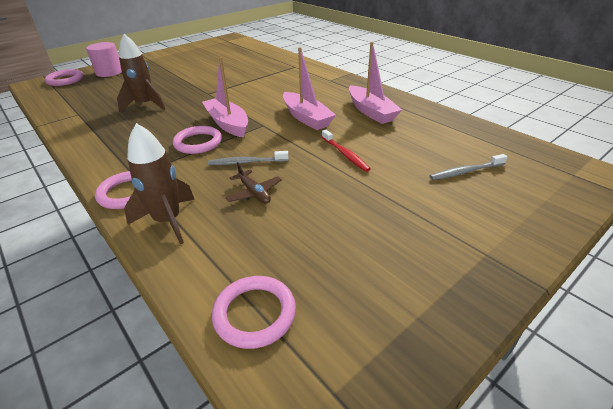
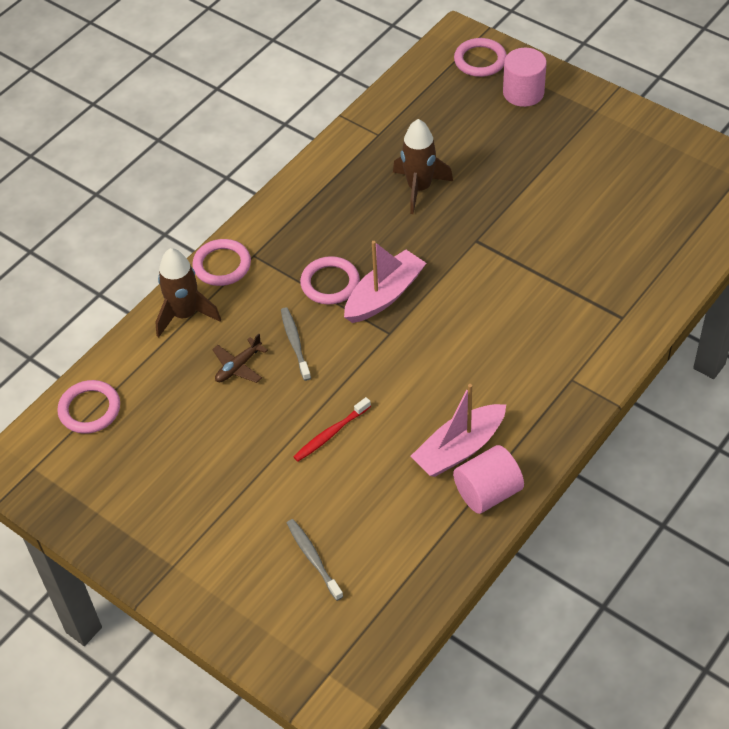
camera: 80 degrees right, 15 degrees up
(306, 118) = (421, 376): pink boat -> none
(406, 107) = (487, 492): none -> pink cylinder

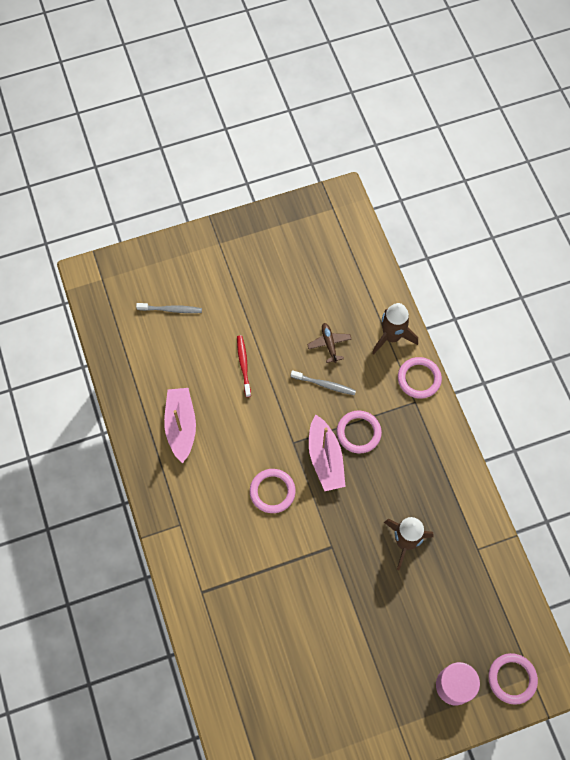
camera: 120 degrees right, 15 degrees up
(89, 409) = (354, 253): pink ring -> pink ring (272, 491)
(487, 492) = (141, 422): pink cylinder -> none

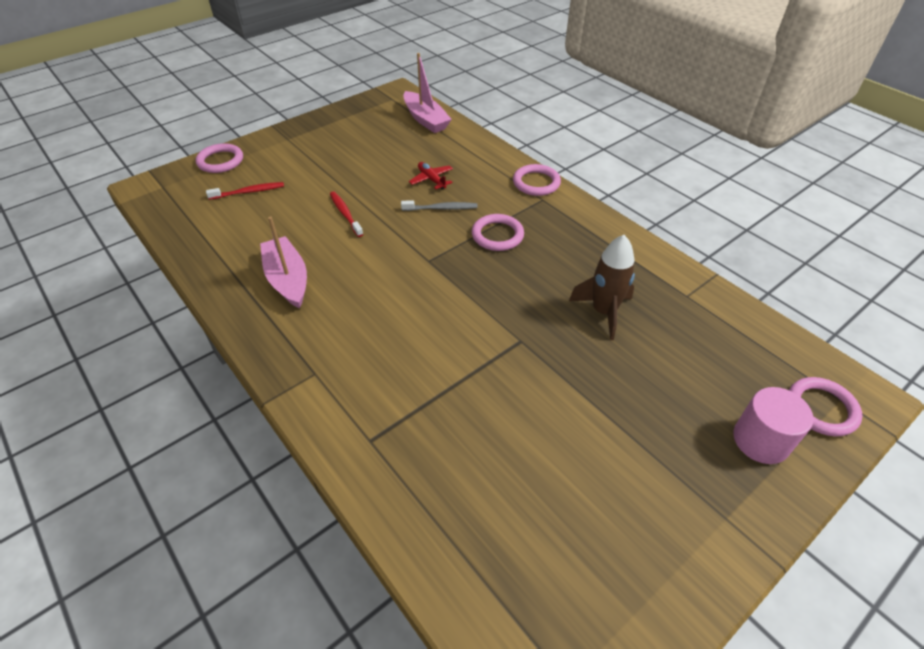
camera: 20 degrees left, 20 degrees down
(171, 310) = (249, 192): grey toothbrush -> red toothbrush
(272, 491) = (423, 309): pink ring -> pink ring (220, 161)
(325, 459) = (472, 264): pink boat -> pink boat (425, 120)
(329, 344) = (431, 179): brown plane -> red plane
(391, 337) = (492, 161): brown rocket -> none

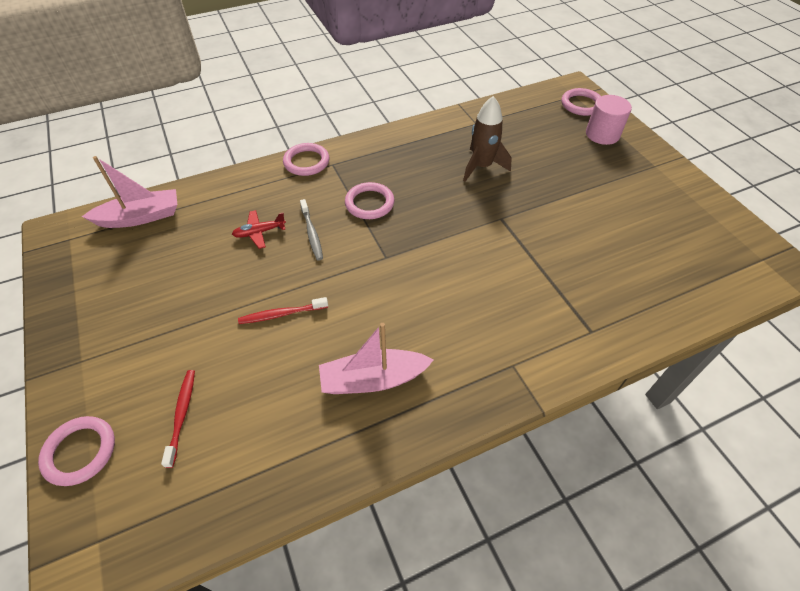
camera: 75 degrees left, 5 degrees up
(441, 208) = (312, 233): grey toothbrush -> grey toothbrush turned 150 degrees clockwise

